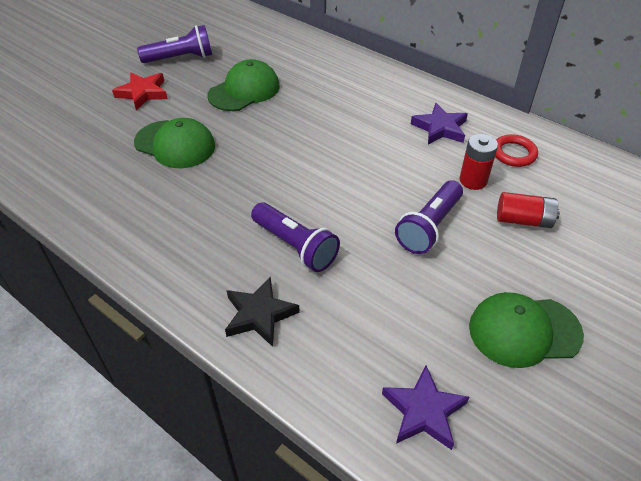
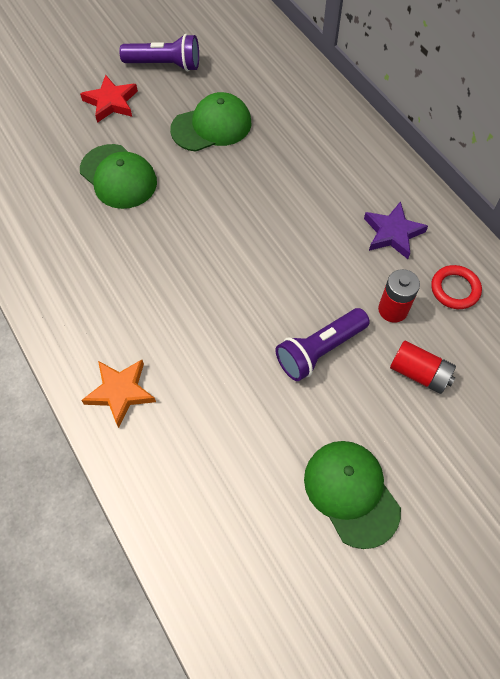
camera: 20 degrees right, 15 degrees up
(259, 315) = (120, 392): black star -> orange star
(295, 246) = (182, 331): purple flashlight -> none
(424, 411) = (219, 536): purple star -> none
(524, 331) = (351, 493): green cap -> green cap turned 45 degrees clockwise

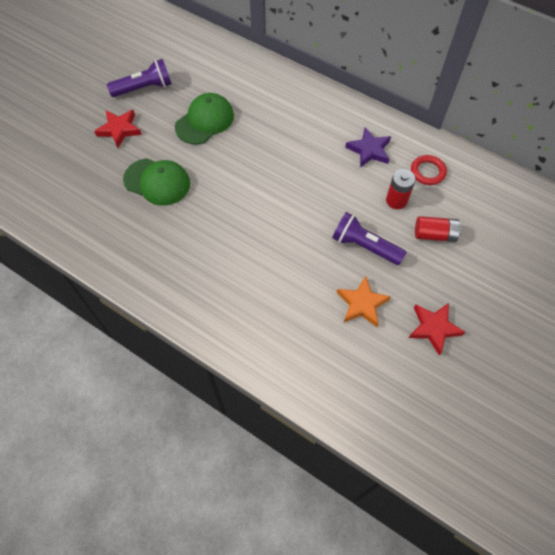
camera: 25 degrees left, 0 degrees up
(120, 392) = (247, 330): orange star -> orange star (362, 304)
(319, 350) = (364, 246): purple flashlight -> purple flashlight turned 90 degrees clockwise
(351, 493) = (434, 328): green cap -> red star

